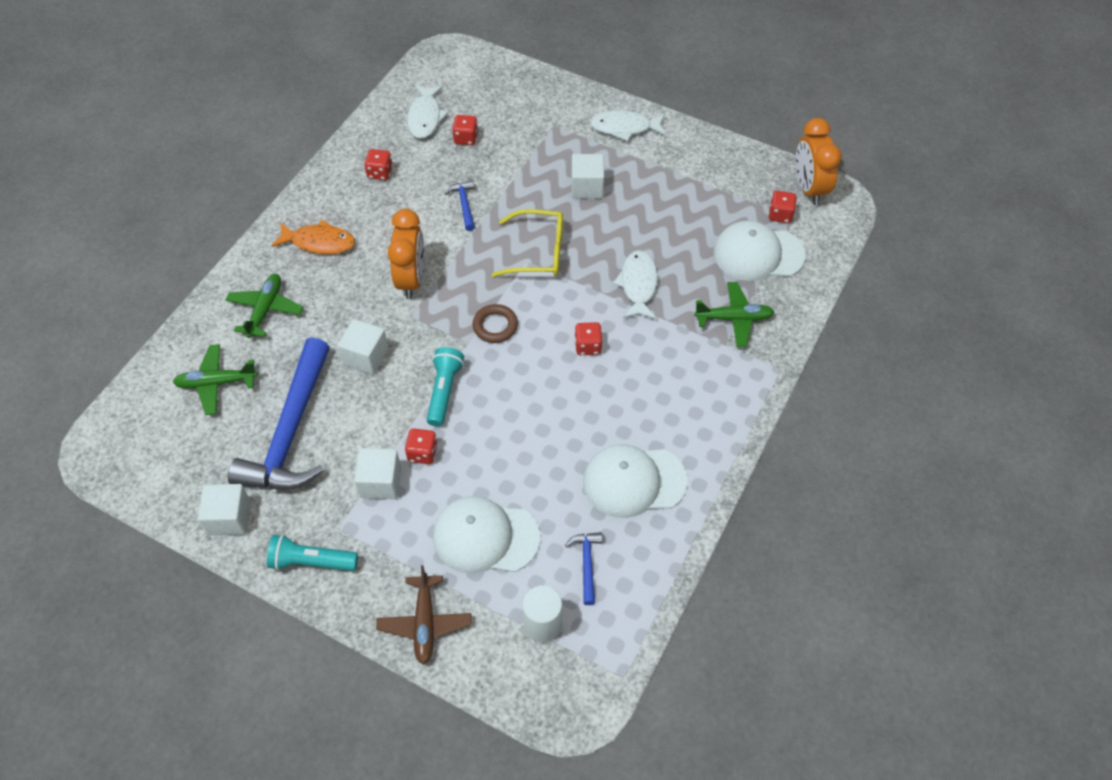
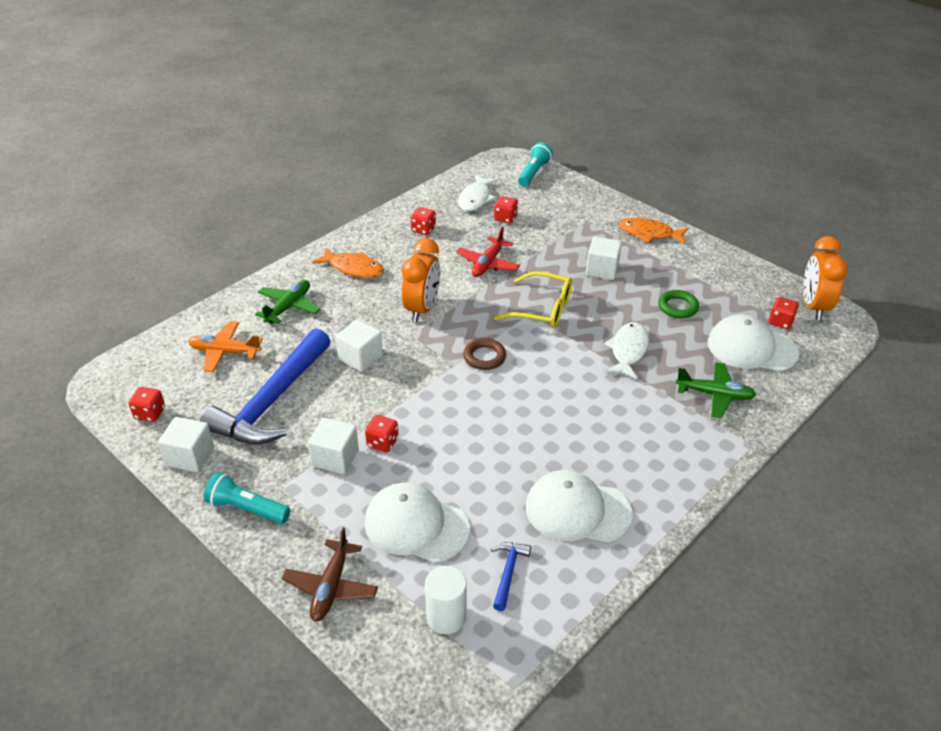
camera: 15 degrees right, 15 degrees down
(216, 383) = (225, 352): green plane -> orange plane
(444, 391) = (420, 398): turquoise flashlight -> turquoise flashlight (533, 173)
(464, 205) = (488, 263): blue hammer -> red plane
(588, 346) = (566, 389): red dice -> red dice (150, 413)
(624, 128) = (649, 233): white fish -> orange fish
(675, 219) = (677, 307): none -> green ring

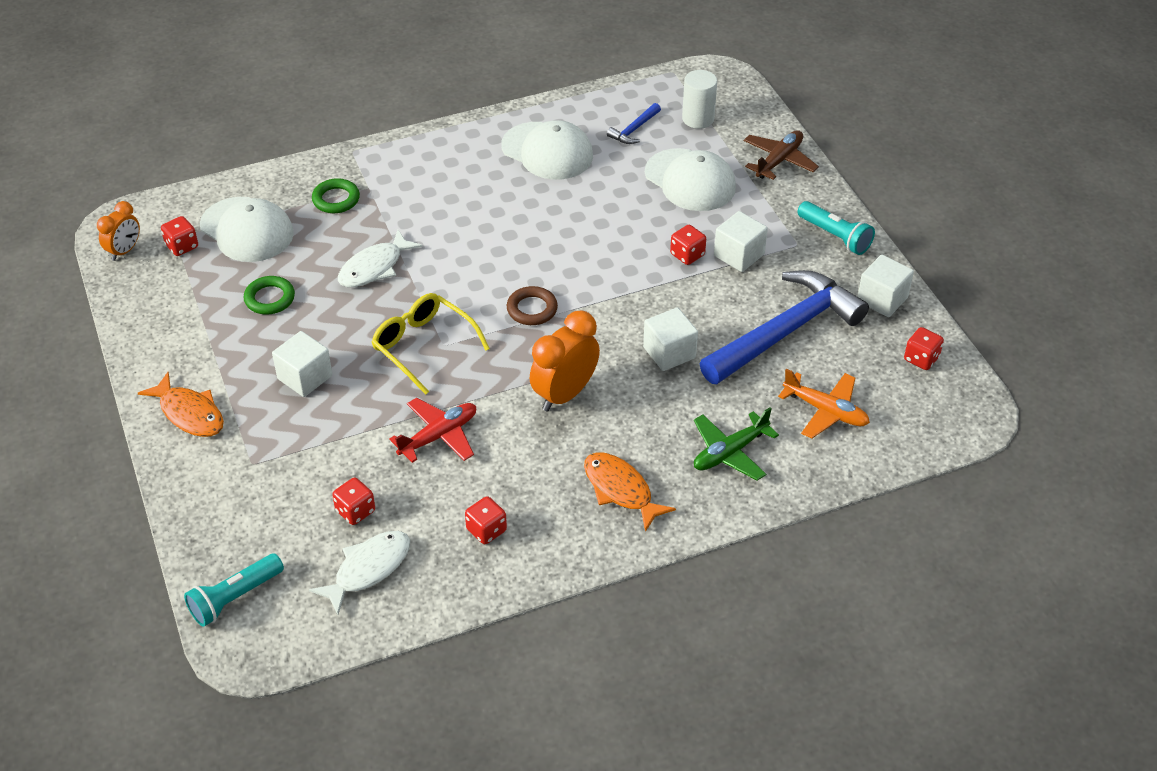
camera: 155 degrees left, 5 degrees up
(714, 395) = (336, 199): green plane -> green ring
(814, 306) = (124, 251): orange clock -> orange clock, size x0.61

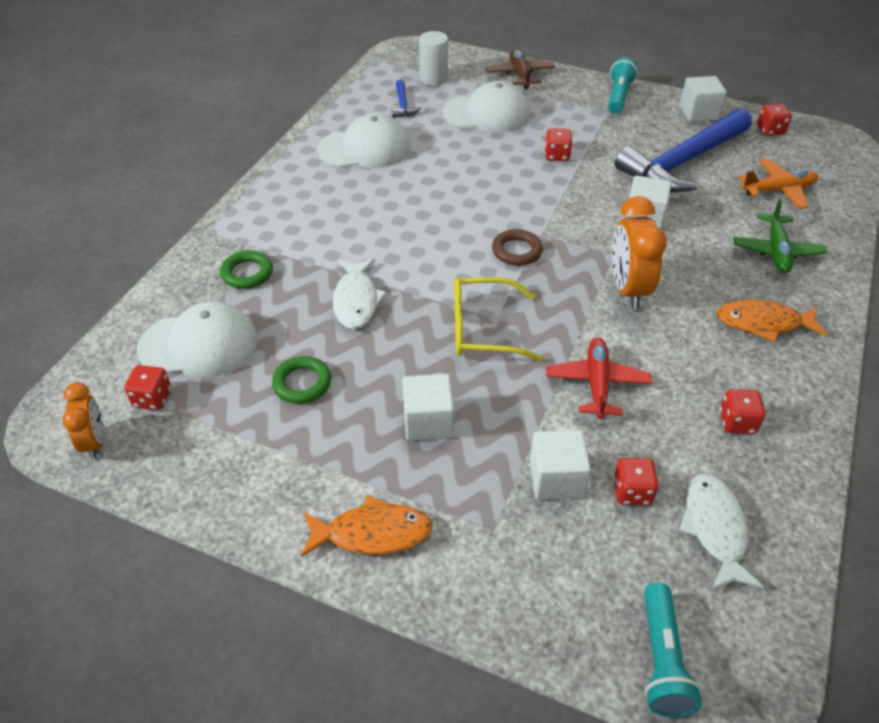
camera: 45 degrees left, 0 degrees up
(739, 255) = (585, 137): white cube -> white cube (556, 478)
(785, 331) = (683, 162): blue hammer -> blue hammer turned 135 degrees counterclockwise
(835, 236) = (618, 96): turquoise flashlight -> turquoise flashlight turned 75 degrees counterclockwise

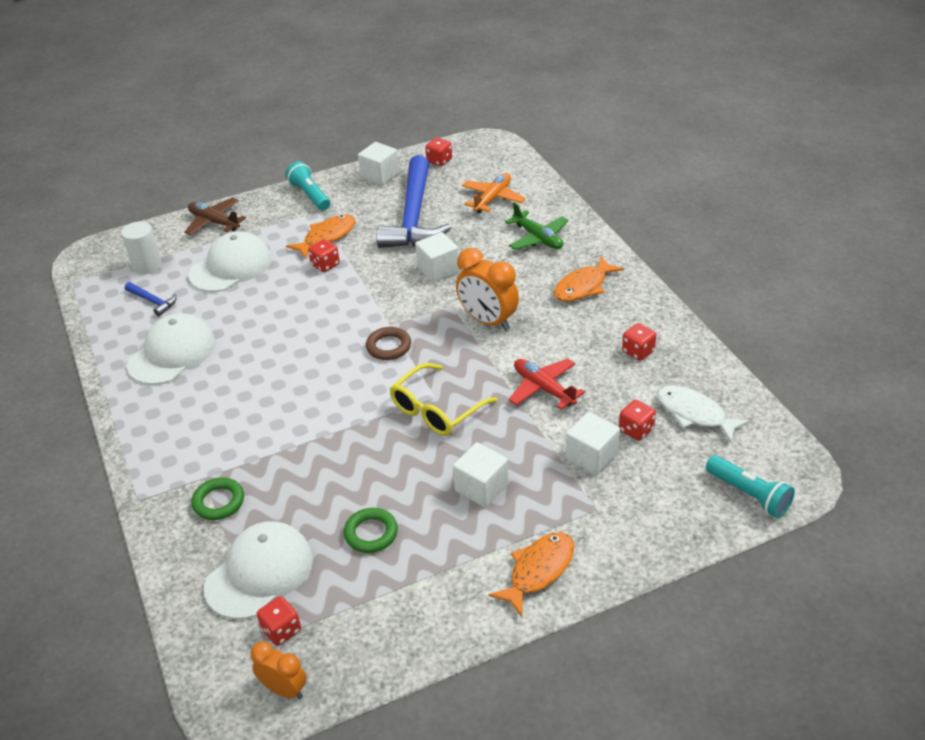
camera: 45 degrees left, 5 degrees down
(356, 300) = (328, 457): white fish -> none
(587, 135) = (327, 237): none -> orange fish

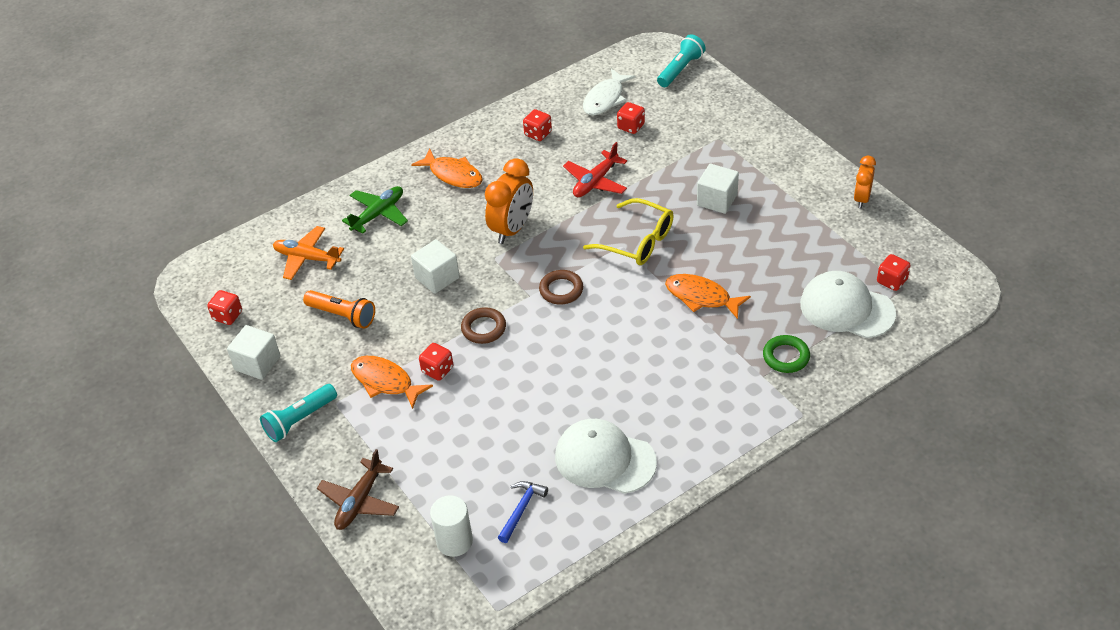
camera: 100 degrees left, 5 degrees up
(231, 267) = (449, 455): white cap -> none
(284, 689) = (937, 266): orange clock -> orange clock (861, 199)
(361, 294) = (483, 328): none -> brown ring
(371, 533) = (784, 253): green ring -> none
(414, 216) = (342, 315): blue hammer -> orange flashlight
(538, 571) = (785, 159): orange fish -> orange fish (701, 297)
(591, 456) = (666, 146): white cube -> none

